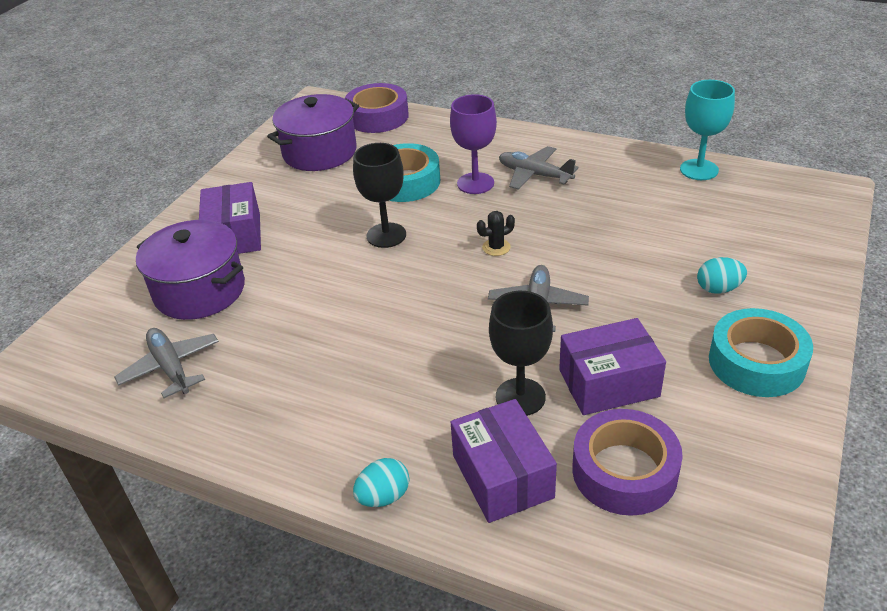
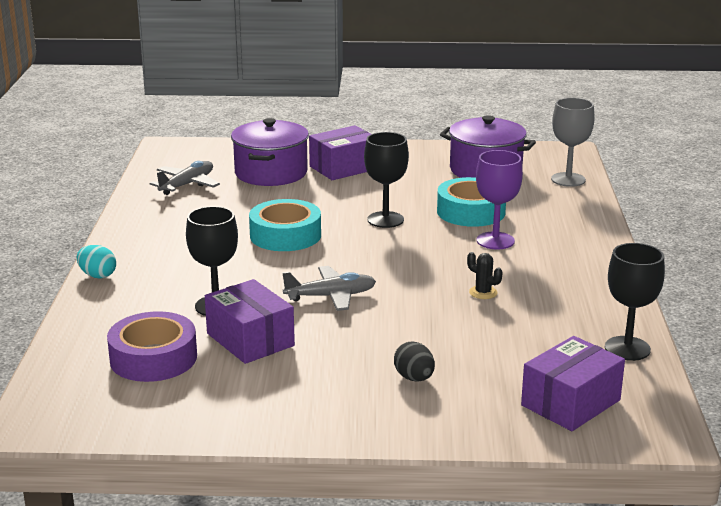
camera: 65 degrees right, 15 degrees down
(377, 117) = (568, 179): purple tape -> grey goblet
(496, 247) = (402, 266): black cactus -> black cactus (483, 292)
(502, 476) = (131, 312): purple box -> purple box (570, 403)
(534, 175) = (535, 265): grey plane -> none
(699, 170) = (627, 348): turquoise goblet -> black goblet
(718, 289) = (414, 378): turquoise egg -> black egg
(756, 362) = (314, 406): turquoise tape -> turquoise tape (285, 235)

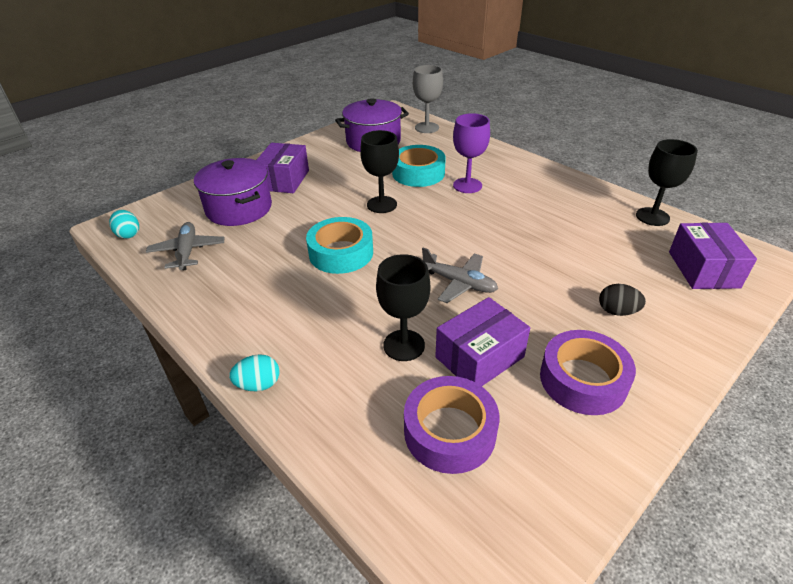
camera: 45 degrees left, 15 degrees up
(170, 156) = (128, 234): none -> turquoise egg
(250, 339) = (479, 357): purple box -> purple box turned 45 degrees counterclockwise
(291, 391) = (583, 380): none -> purple tape
(331, 296) = (459, 283): grey plane -> grey plane turned 90 degrees clockwise
(483, 292) = (528, 224): black cactus -> none

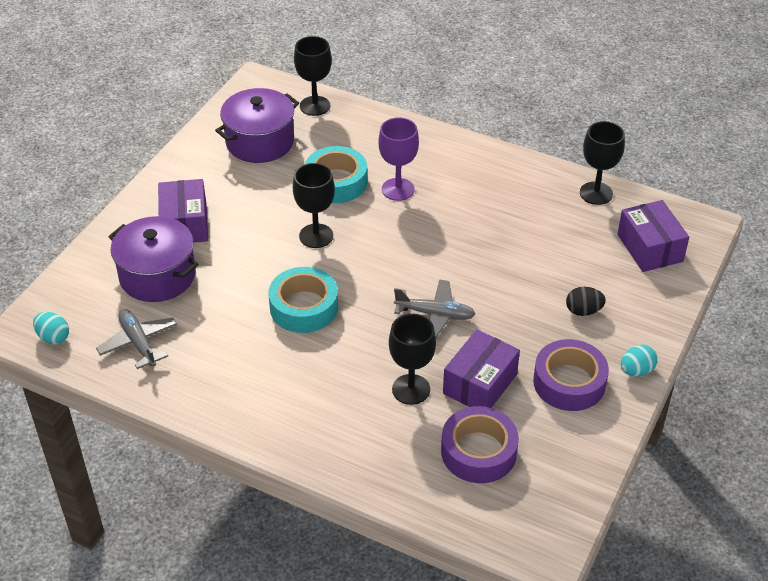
camera: 20 degrees left, 5 degrees up
(258, 384) = (302, 456): turquoise egg -> turquoise egg (636, 371)
(426, 128) = (315, 106): grey goblet -> black goblet

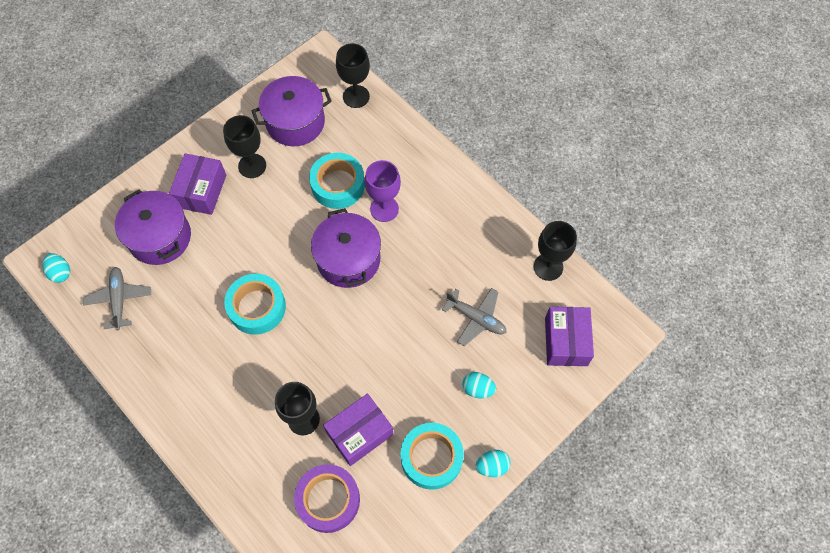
camera: 20 degrees right, 20 degrees up
(316, 236) = (297, 237): black goblet -> black goblet (252, 166)
(383, 240) = (348, 259): none -> purple pot
(435, 314) = (356, 350): grey plane -> grey plane (476, 318)
(569, 382) = (431, 458): purple tape -> turquoise tape
(583, 311) = (477, 389): black egg -> turquoise egg

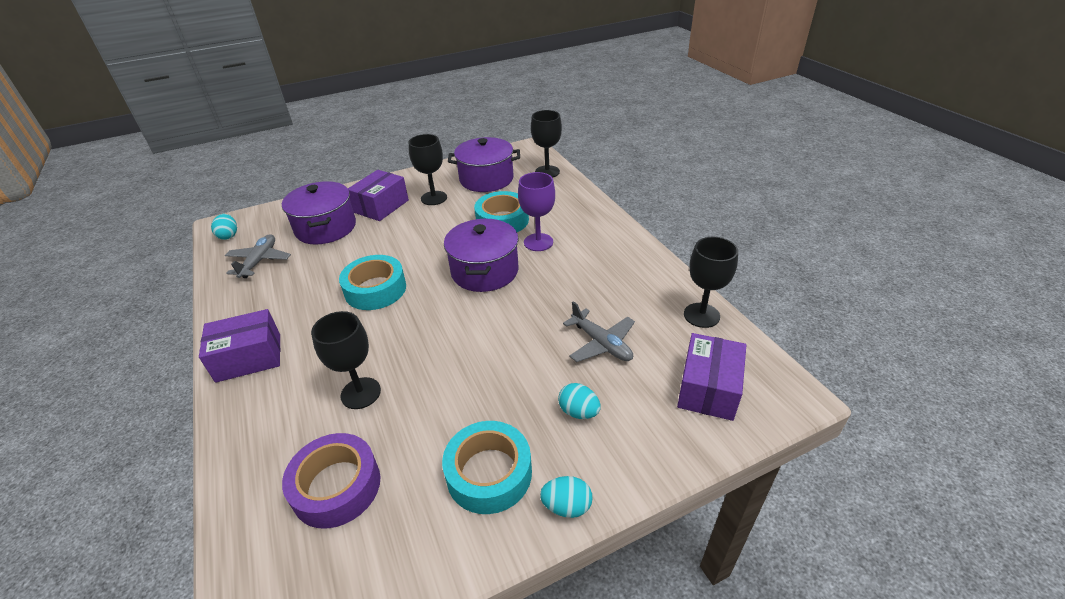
camera: 20 degrees right, 25 degrees down
(359, 433) = (415, 423): purple box -> purple box (249, 357)

